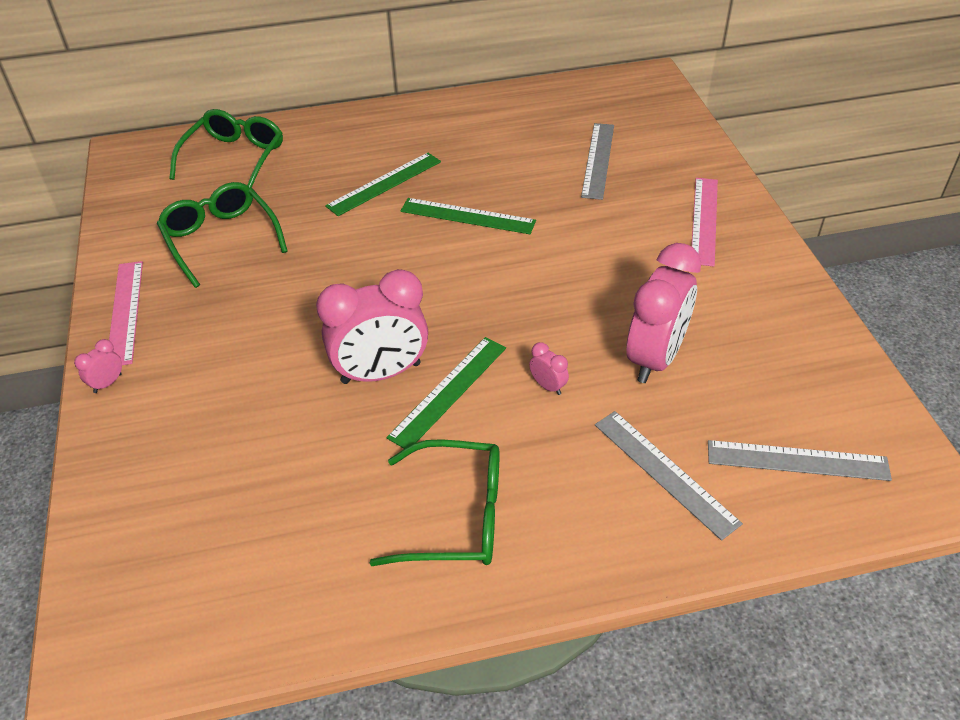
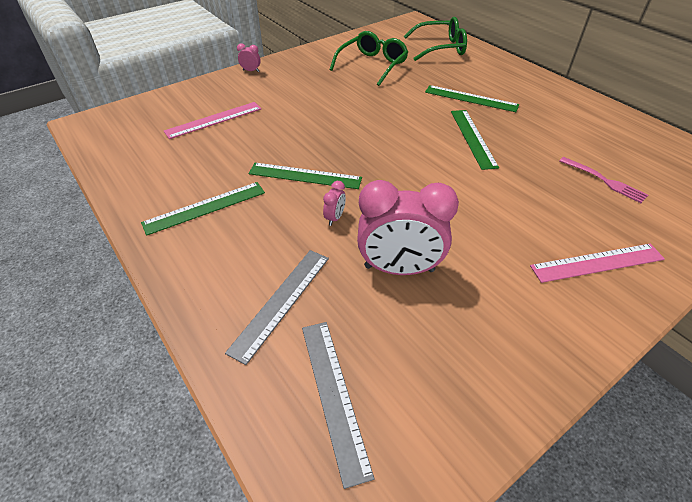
camera: 65 degrees right, 0 degrees up
(125, 312) = (300, 59): pink ruler -> pink ruler (214, 120)
(381, 373) = (305, 146): pink clock -> none
(456, 516) = (205, 207): green glasses -> green ruler
(598, 160) = (604, 181): grey ruler -> pink fork

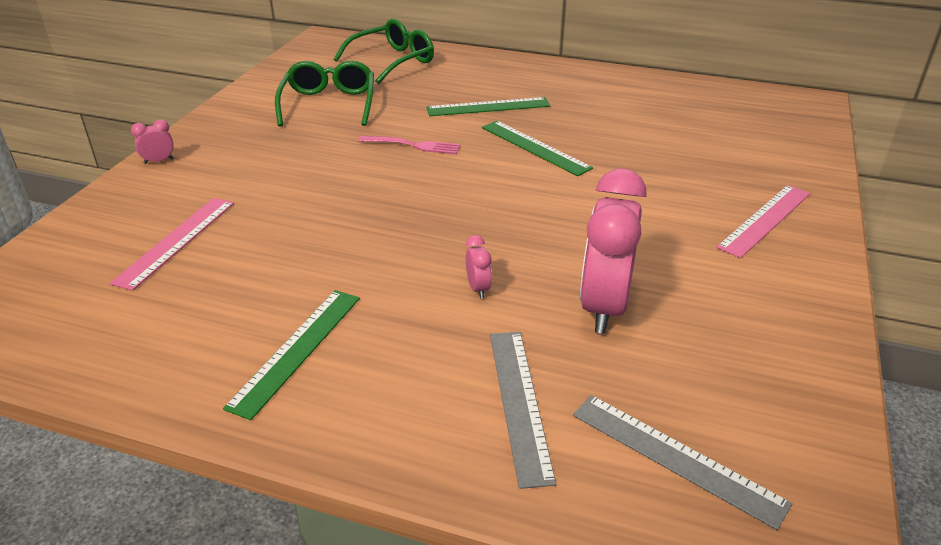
camera: 35 degrees left, 10 degrees down
(305, 176) = (388, 258): green ruler -> none
(399, 268) = (604, 307): pink clock -> pink clock turned 135 degrees clockwise
(604, 181) = (697, 144): pink fork -> pink fork (413, 145)

